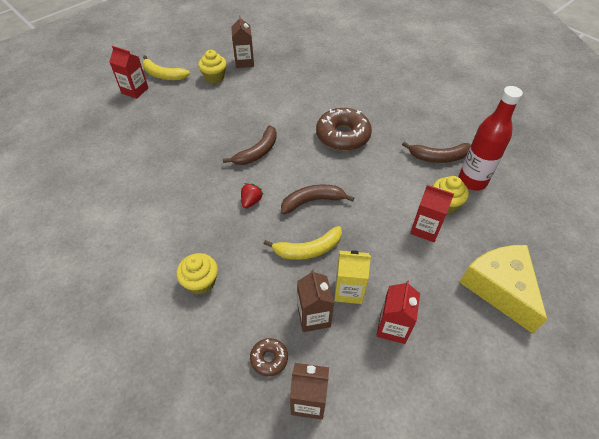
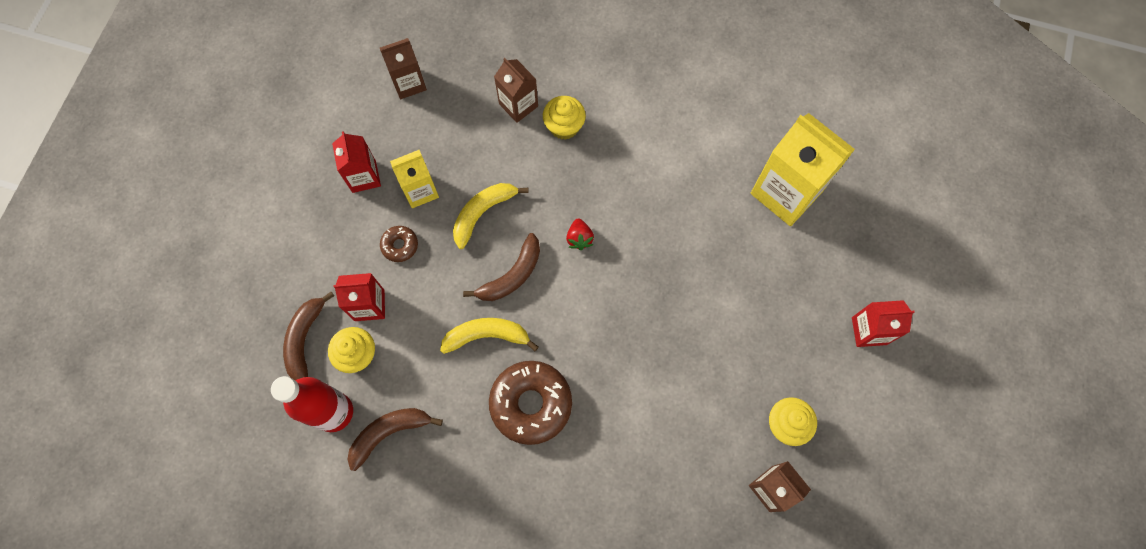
camera: 150 degrees right, 20 degrees up
(100, 165) = (786, 192): none -> yellow carton
(163, 75) = (862, 385): yellow banana -> yellow banana (487, 336)
(257, 152) = (622, 313): brown banana -> brown banana (305, 339)
(269, 359) = (458, 96): brown donut -> brown donut (400, 245)
(313, 316) = (440, 149): brown carton -> brown carton (518, 105)
(499, 288) = (271, 270): yellow cheese -> none

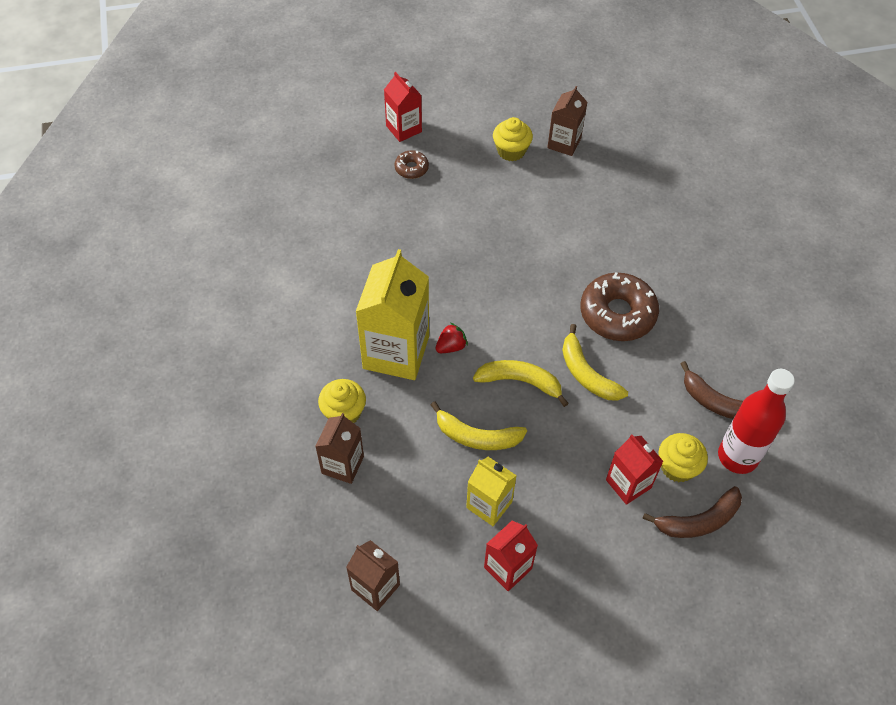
camera: 120 degrees left, 15 degrees down
(400, 245) = (555, 491): brown donut -> brown donut (411, 168)
(512, 275) = (520, 382): brown banana -> yellow banana
(786, 192) = (313, 218): yellow carton -> yellow carton (396, 352)

